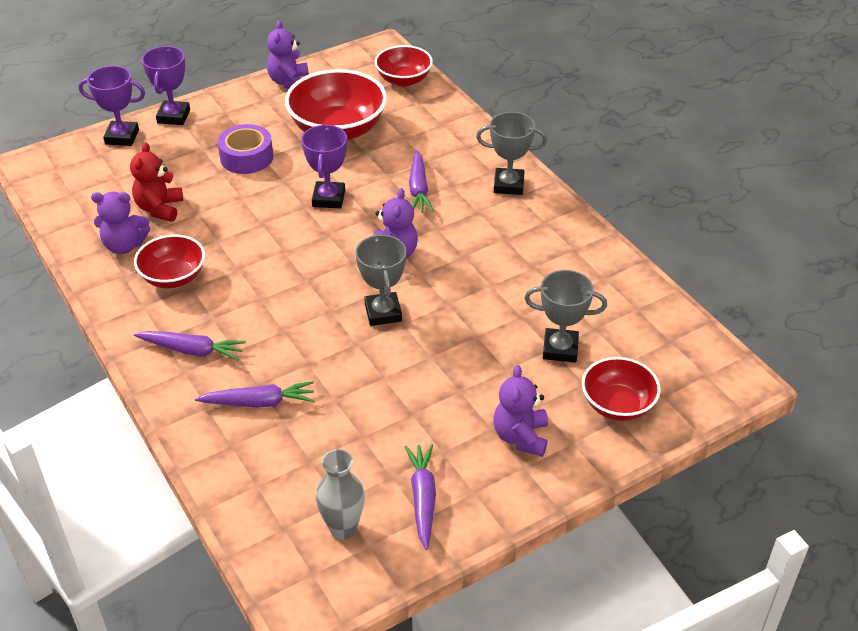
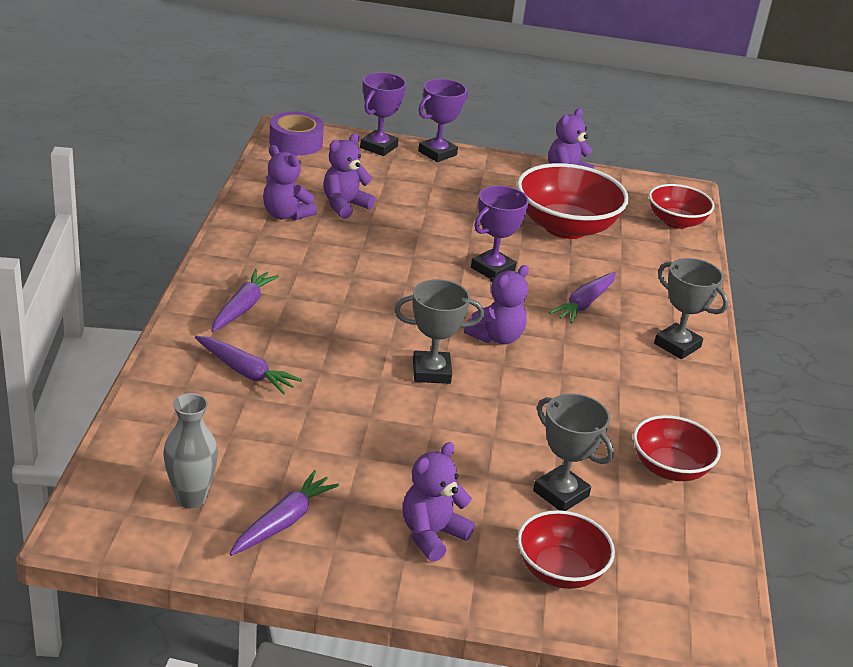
camera: 35 degrees right, 10 degrees down
(122, 137) = (378, 147): purple trophy -> purple trophy turned 75 degrees clockwise
(159, 208) = (344, 205): red teddy bear -> purple teddy bear
(173, 277) = (294, 254): red bowl -> red bowl (670, 468)
(191, 350) = (242, 308): purple carrot -> purple carrot turned 120 degrees counterclockwise
(246, 157) = (460, 207): purple tape -> purple tape (296, 143)
(383, 312) = (431, 372): grey trophy -> grey trophy turned 60 degrees clockwise

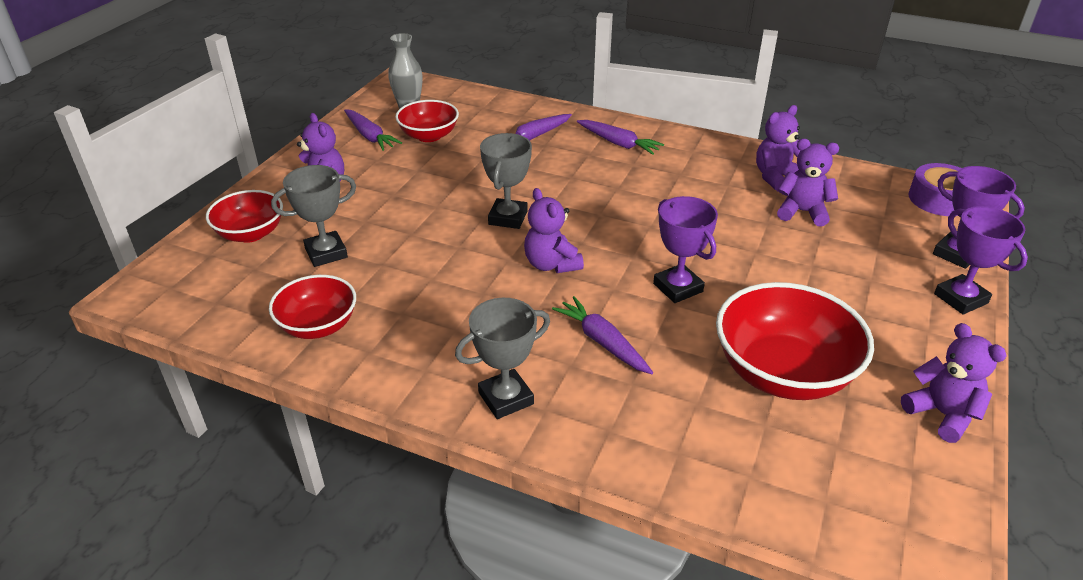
camera: 110 degrees right, 5 degrees up
(344, 205) = (802, 212): purple teddy bear -> purple teddy bear turned 45 degrees counterclockwise
(676, 222) = (821, 509): red bowl -> red bowl (429, 136)

